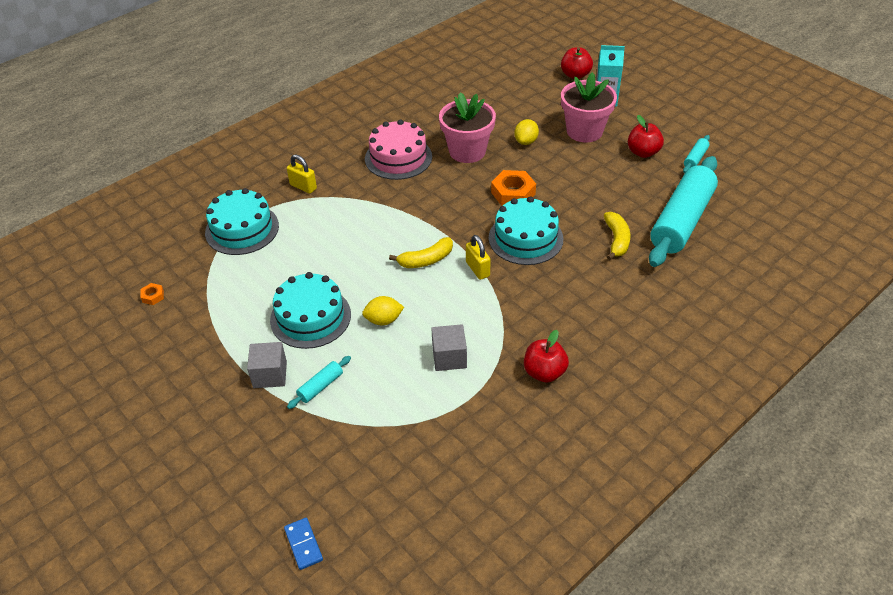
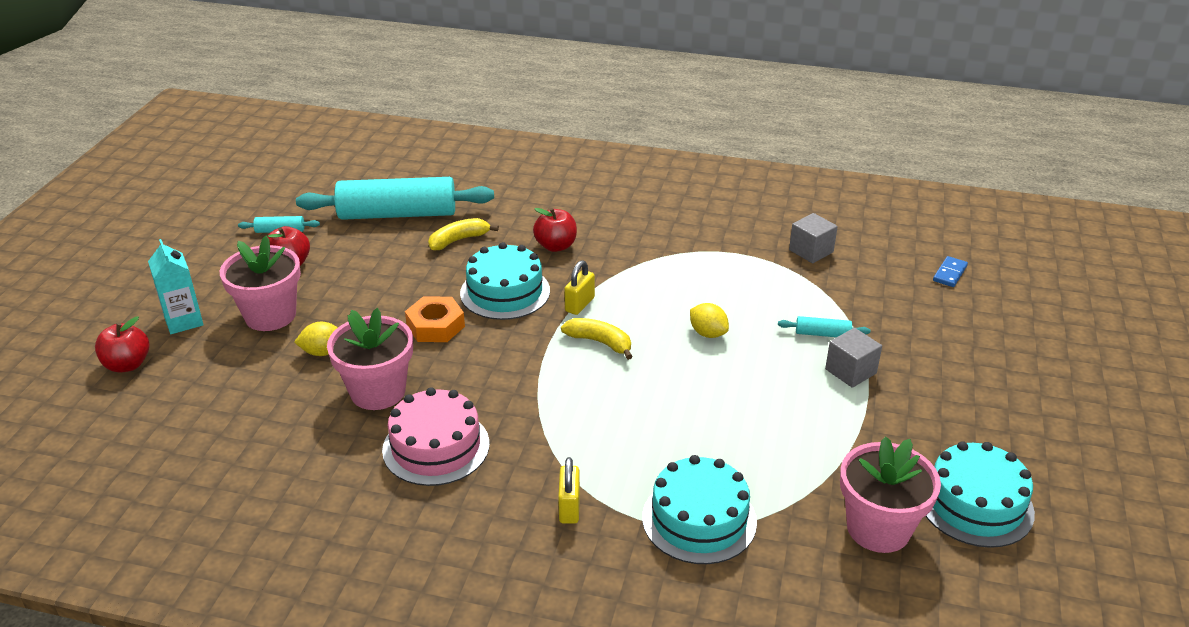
camera: 125 degrees left, 10 degrees down
(153, 296) = (878, 528): orange nut -> pink flower pot
(310, 317) = (759, 382): turquoise cake -> turquoise cake (975, 504)
(449, 357) = (705, 278): grey cube -> grey cube (811, 251)
(544, 372) = (664, 227): red apple -> red apple (556, 246)

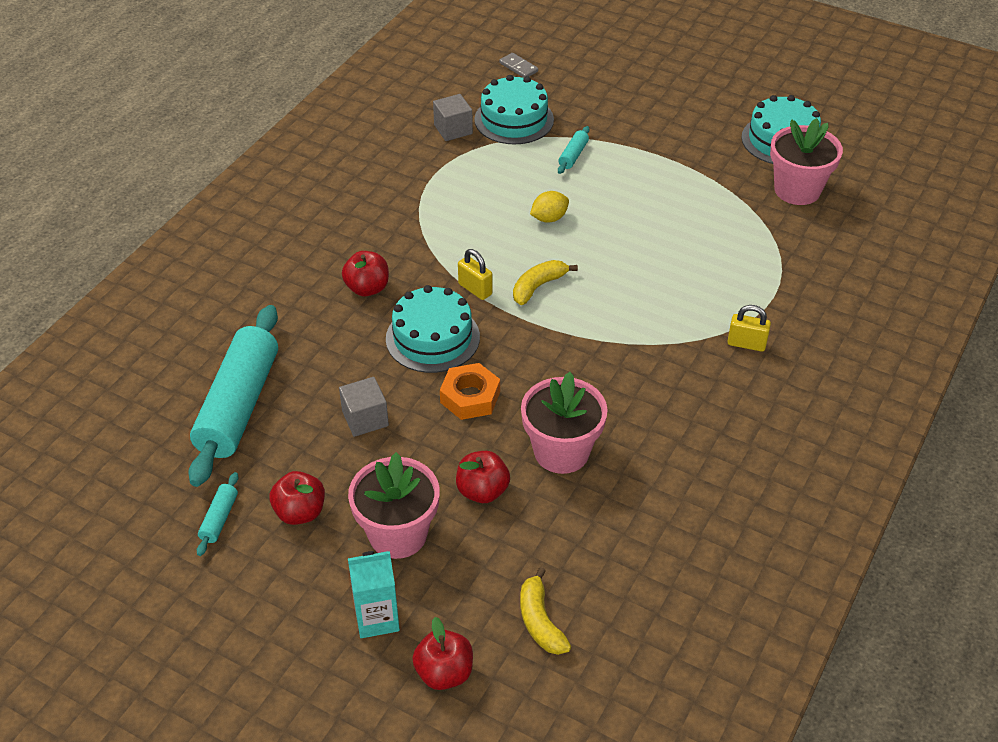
camera: 75 degrees left, 10 degrees up
(323, 352) = (482, 491): yellow lemon -> red apple
(436, 447) = (652, 417): pink cake -> none
(458, 240) = (320, 360): yellow banana -> yellow banana (540, 621)
(699, 519) = (772, 275): turquoise cake -> turquoise cake (514, 119)
(850, 371) = (625, 154): grey cube -> grey cube (365, 418)
(950, 273) = (518, 67): blue domino -> grey domino

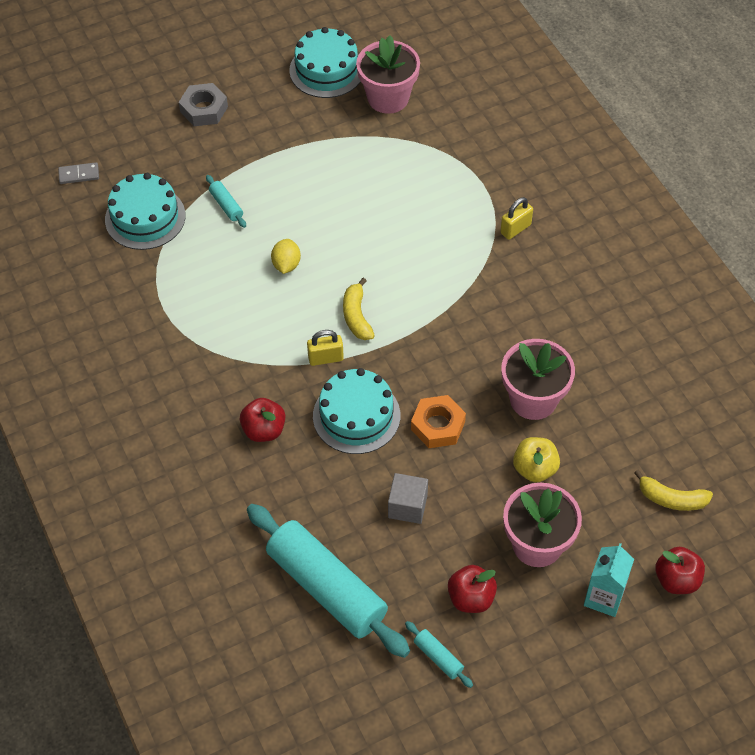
camera: 55 degrees left, 10 degrees up
(453, 129) = (118, 265): grey cube -> none
(482, 491) = (534, 469): red apple -> yellow apple
(656, 96) = (204, 109): none -> grey nut

